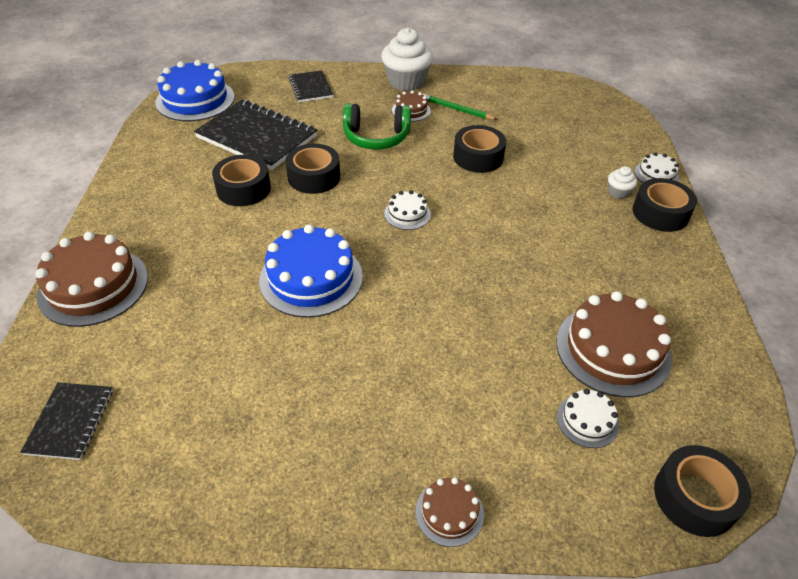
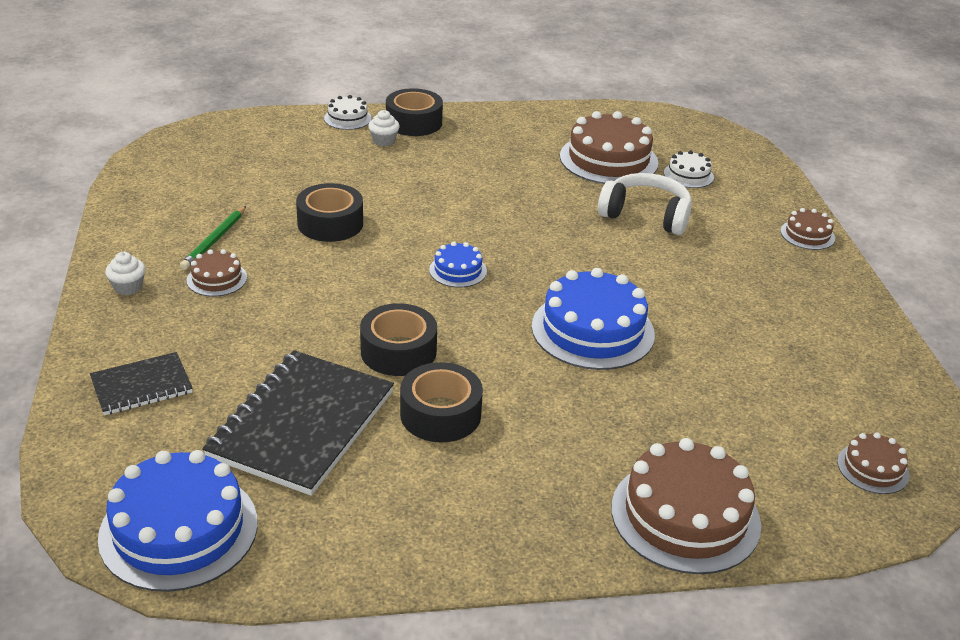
camera: 100 degrees left, 10 degrees down
(70, 421) = (873, 468): black notebook -> brown cake
(376, 137) = (293, 305): green headphones -> none
(406, 81) = (128, 287): white cupcake -> white cupcake, size x0.46
(407, 214) = (458, 270): white cake -> blue cake
(493, 356) = (646, 215): none -> white headphones
(695, 497) = (728, 140): black tape -> none

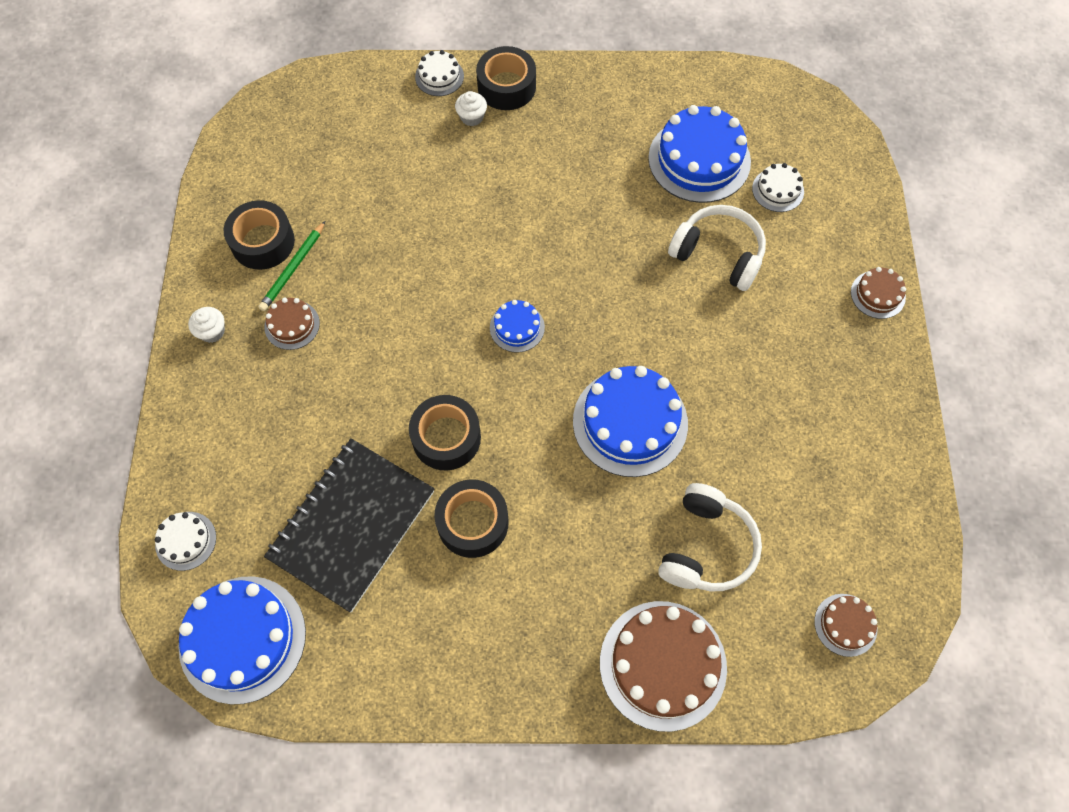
camera: 10 degrees right, 30 degrees up
(103, 449) = (186, 541): none -> white cake
(141, 386) = (219, 465): black notebook -> none
(330, 223) = (404, 249): black tape -> black tape (263, 242)
(608, 159) = (699, 160): brown cake -> blue cake
(702, 417) = (706, 547): none -> white headphones

